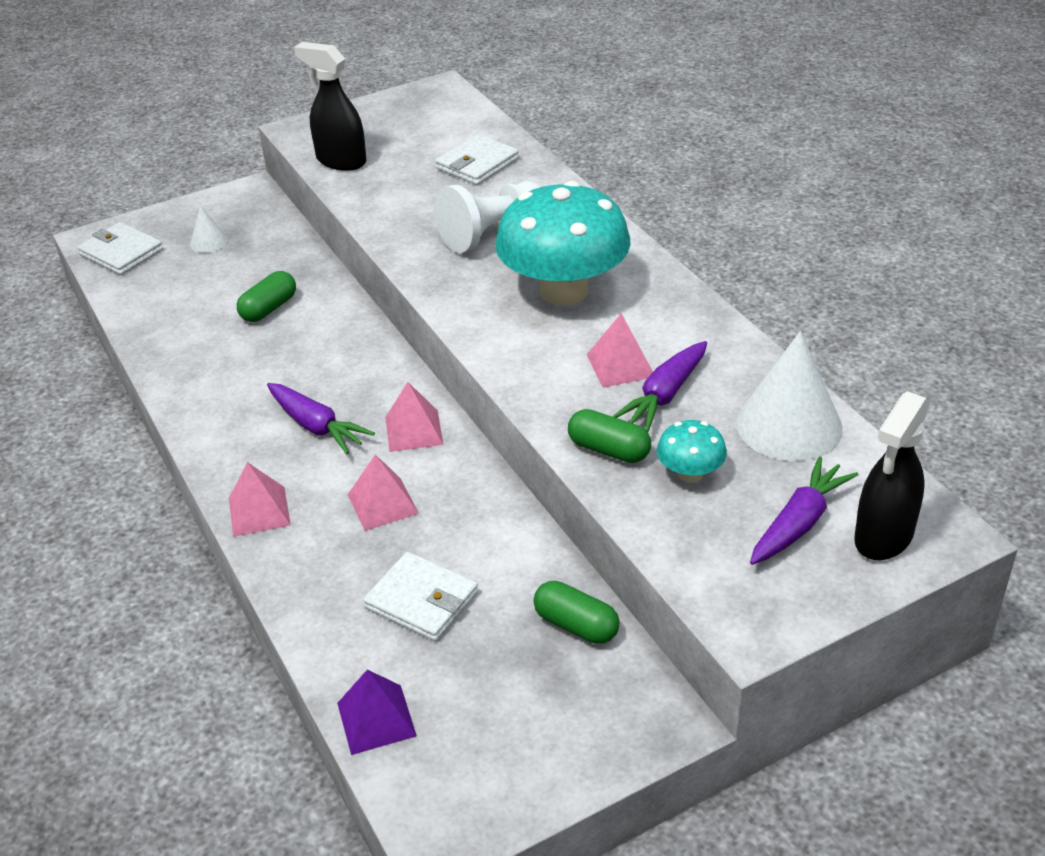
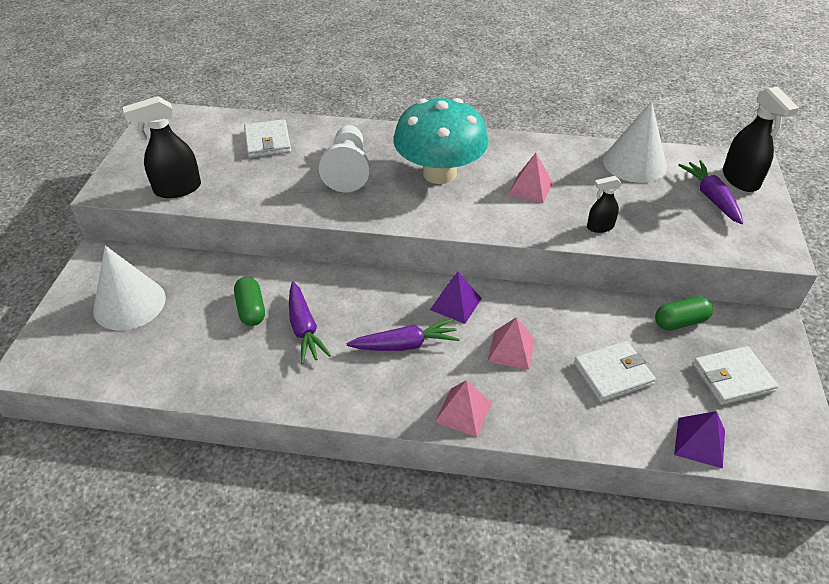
camera: 55 degrees left, 5 degrees up
(121, 253) = (72, 356): white wallet -> white wallet (732, 378)
(208, 242) = (129, 304): white cone -> white cone, size x2.11
(413, 430) = (455, 304): pink pyramid -> purple pyramid
(609, 450) = (599, 227): green capsule -> black spray bottle
(664, 395) = (572, 187): purple carrot -> purple carrot (304, 328)
(690, 473) = (644, 211): turquoise mushroom -> none

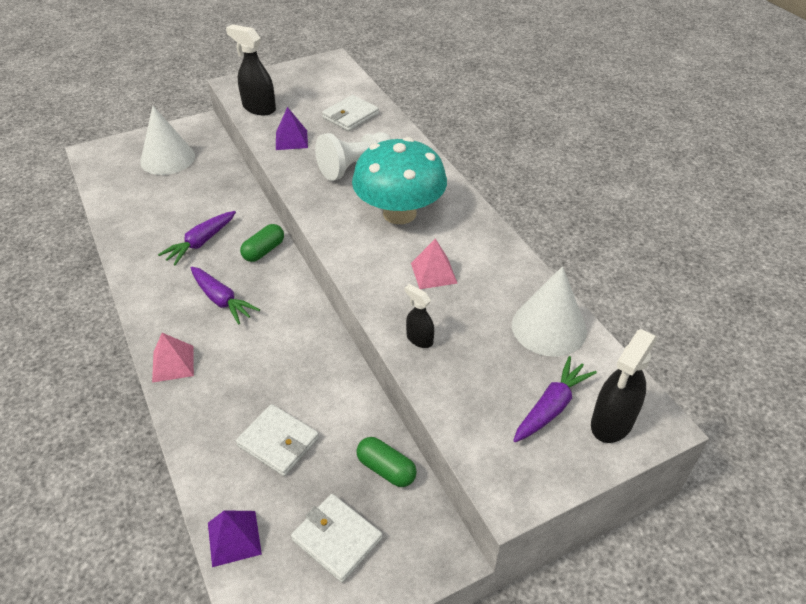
camera: 55 degrees right, 0 degrees up
(251, 309) = (201, 210): green capsule -> green capsule (264, 251)
(455, 304) = (288, 307): purple pyramid -> purple pyramid (291, 140)
(511, 350) = (260, 363): pink pyramid -> none

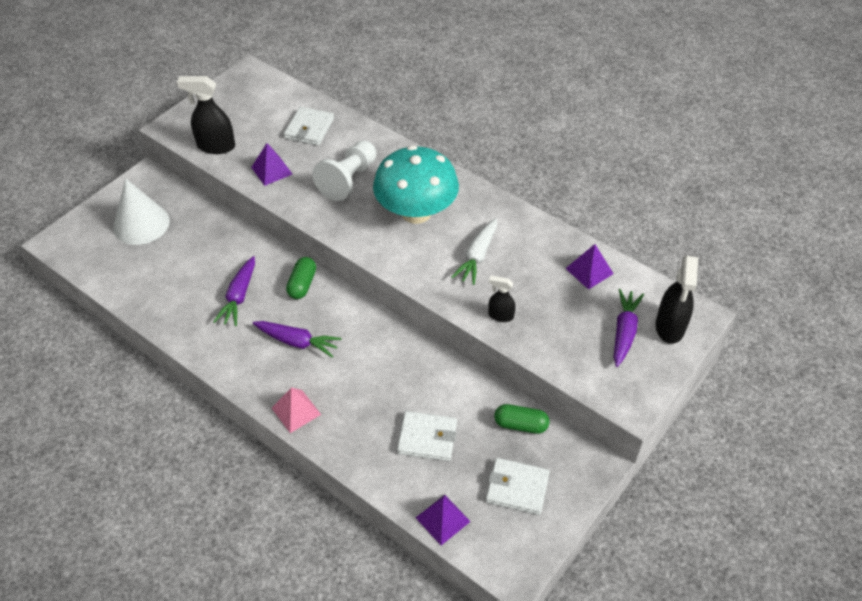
camera: 25 degrees left, 5 degrees up
(433, 273) = (477, 256): pink pyramid -> white carrot
(549, 327) = (589, 271): white cone -> purple pyramid

